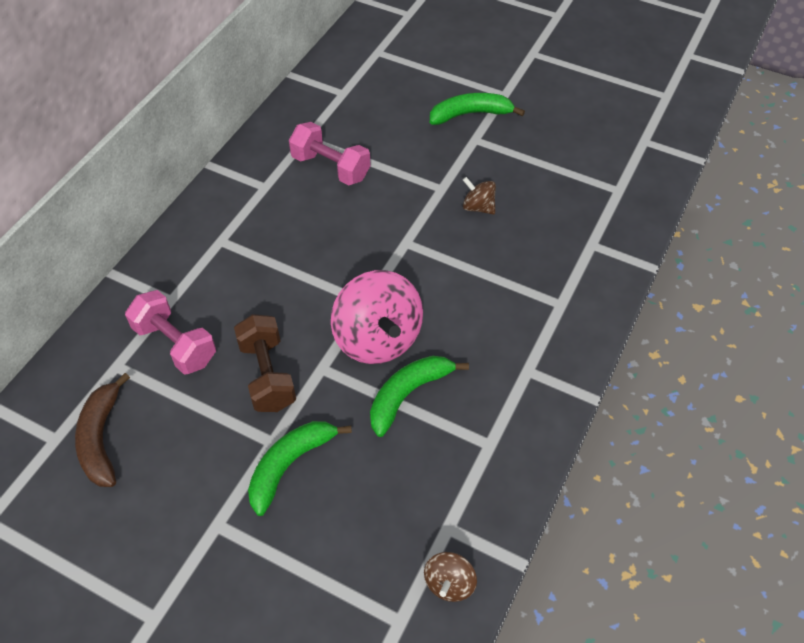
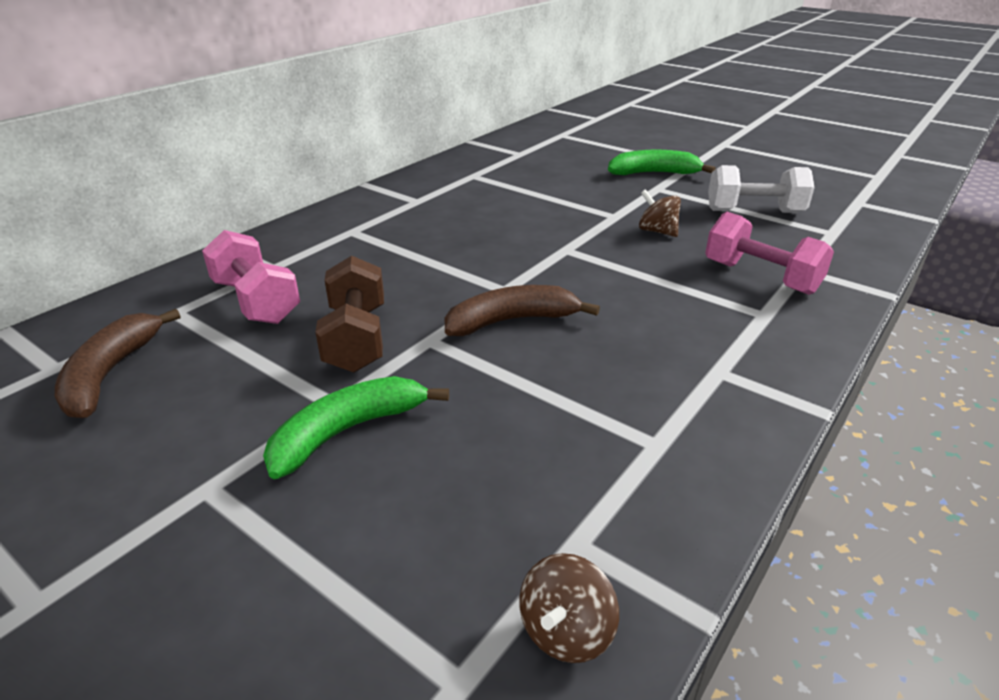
camera: 10 degrees right, 20 degrees down
(331, 167) = (493, 194): pink dumbbell -> pink dumbbell (760, 277)
(378, 338) = (512, 321): pink spinning top -> brown banana
(408, 394) = (541, 377): green banana -> none
(557, 166) = (754, 211): none -> white dumbbell

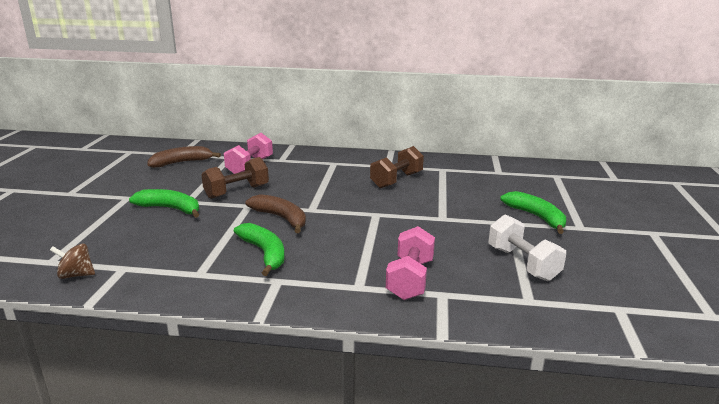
camera: 60 degrees right, 10 degrees down
(473, 208) = (396, 180): none -> brown dumbbell
(624, 363) = (264, 253): none -> green banana
(657, 231) = (436, 235): brown spinning top -> none

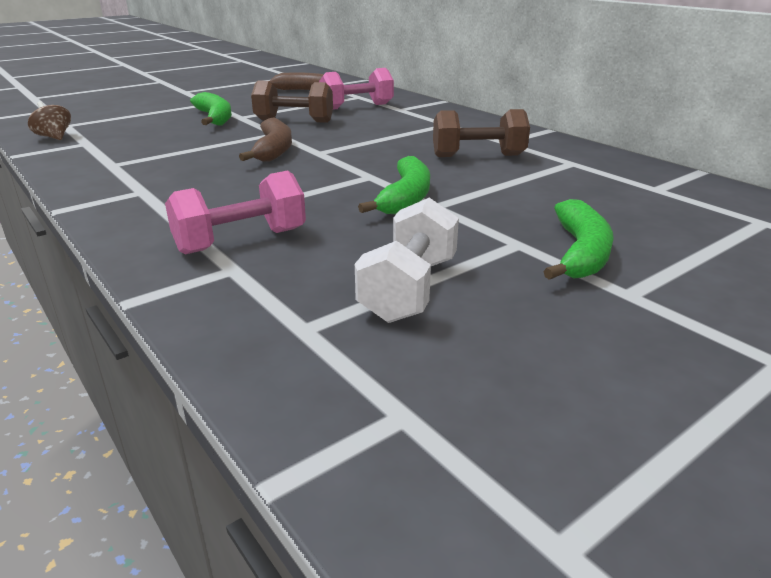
camera: 45 degrees right, 5 degrees up
(264, 253) = (189, 169): green banana -> green banana (406, 197)

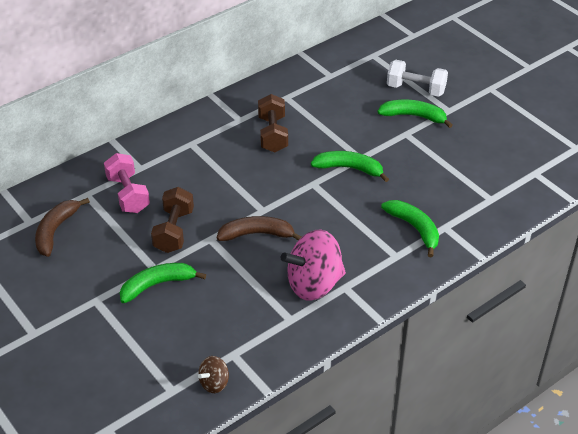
camera: 90 degrees left, 15 degrees up
(162, 175) = (314, 284): none -> pink spinning top
(241, 241) = (414, 228): pink dumbbell -> green banana
(409, 289) = (455, 170): white dumbbell -> white dumbbell (416, 89)

